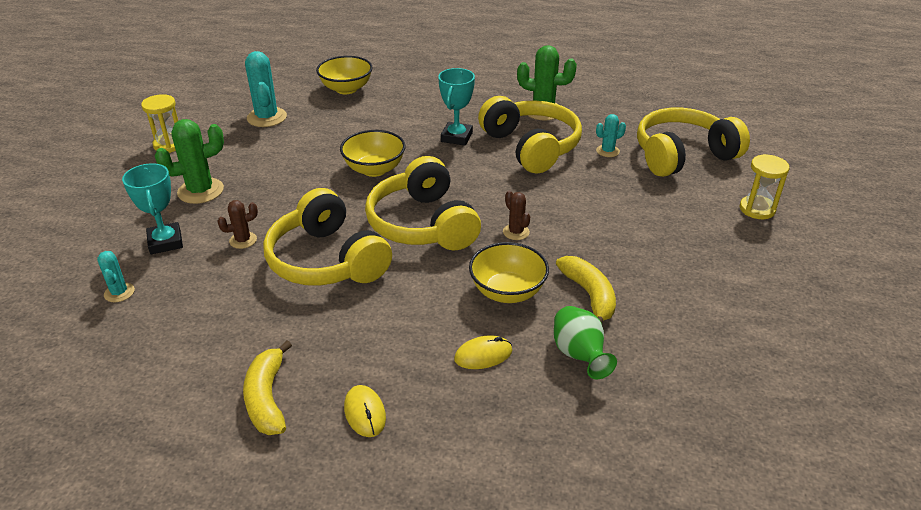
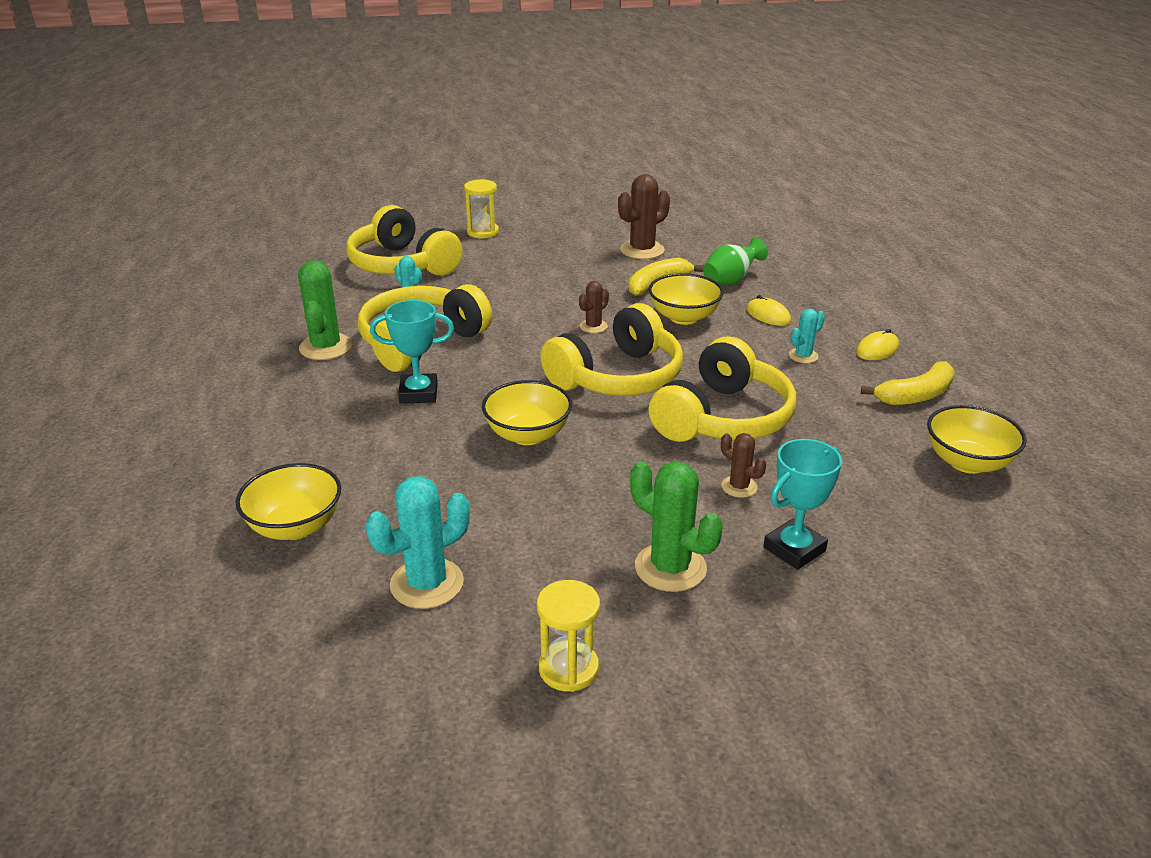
camera: 110 degrees left, 5 degrees down
(119, 292) = (903, 543): turquoise cactus -> turquoise cactus (803, 356)
(155, 378) = (967, 462): none -> yellow bowl
(685, 309) = (642, 250): none -> brown cactus

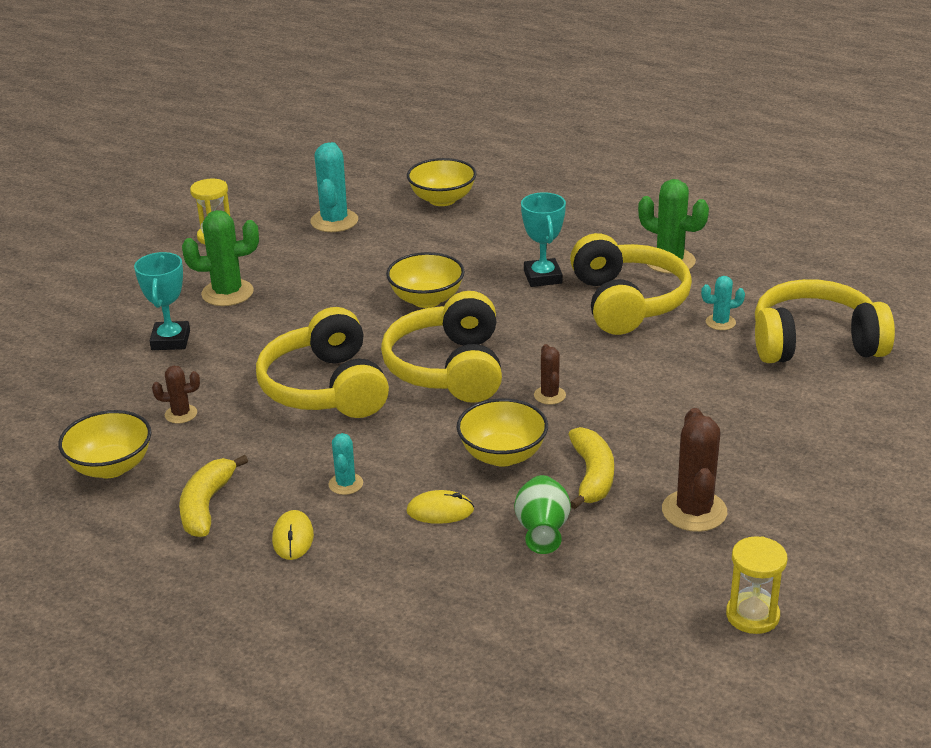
camera: 130 degrees right, 0 degrees up
(418, 393) = (542, 277): turquoise trophy -> turquoise trophy turned 45 degrees counterclockwise
(483, 232) = (865, 421): yellow hourglass -> yellow hourglass (752, 615)
(739, 487) = (249, 352): brown cactus -> brown cactus (181, 414)

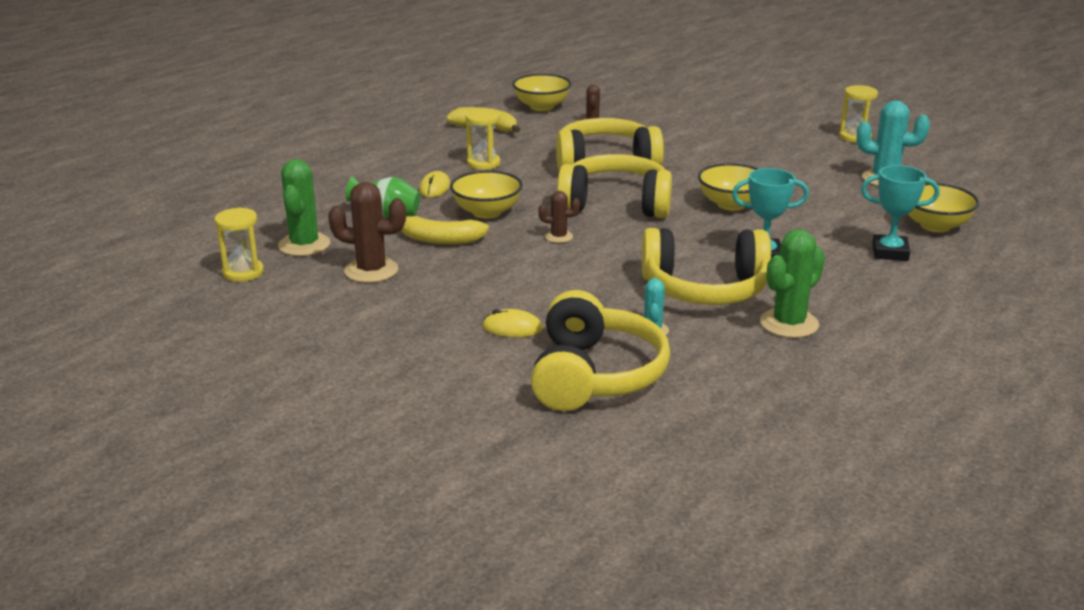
camera: 100 degrees right, 5 degrees down
(170, 340) = (690, 122): turquoise trophy -> turquoise trophy (890, 252)
(227, 293) = (757, 139): green cactus -> green cactus (304, 245)
(293, 538) = (437, 147): yellow mouse -> yellow mouse (512, 328)
(346, 484) = (483, 163): turquoise cactus -> yellow hourglass

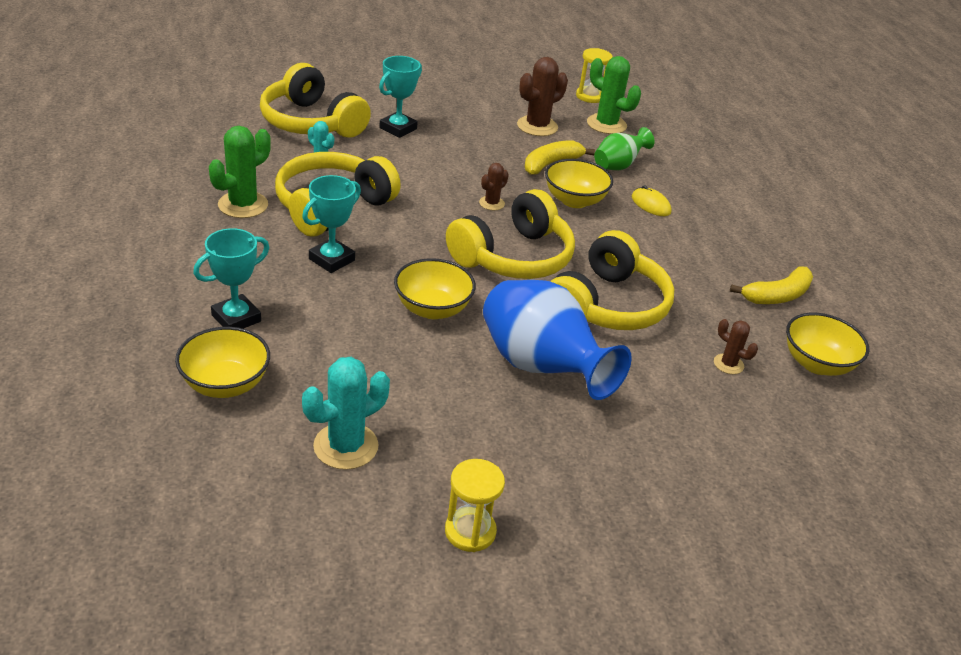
camera: 125 degrees right, 10 degrees up
(483, 163) = (680, 249): yellow hourglass -> none
(512, 328) = (398, 128): yellow mouse -> turquoise trophy
(709, 160) = (541, 368): none -> blue vase
(789, 324) = (243, 205): green cactus -> green cactus turned 45 degrees clockwise

